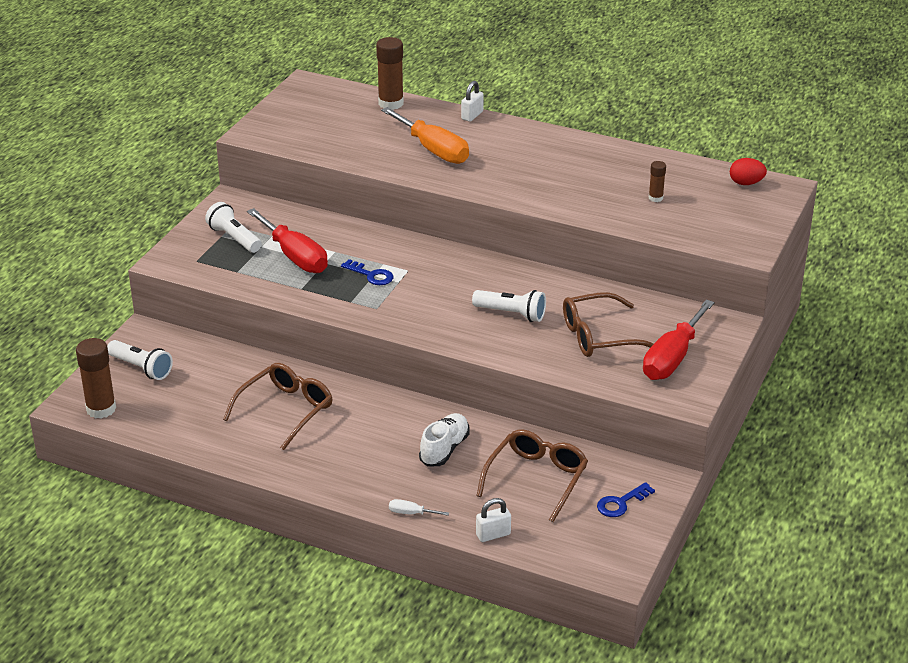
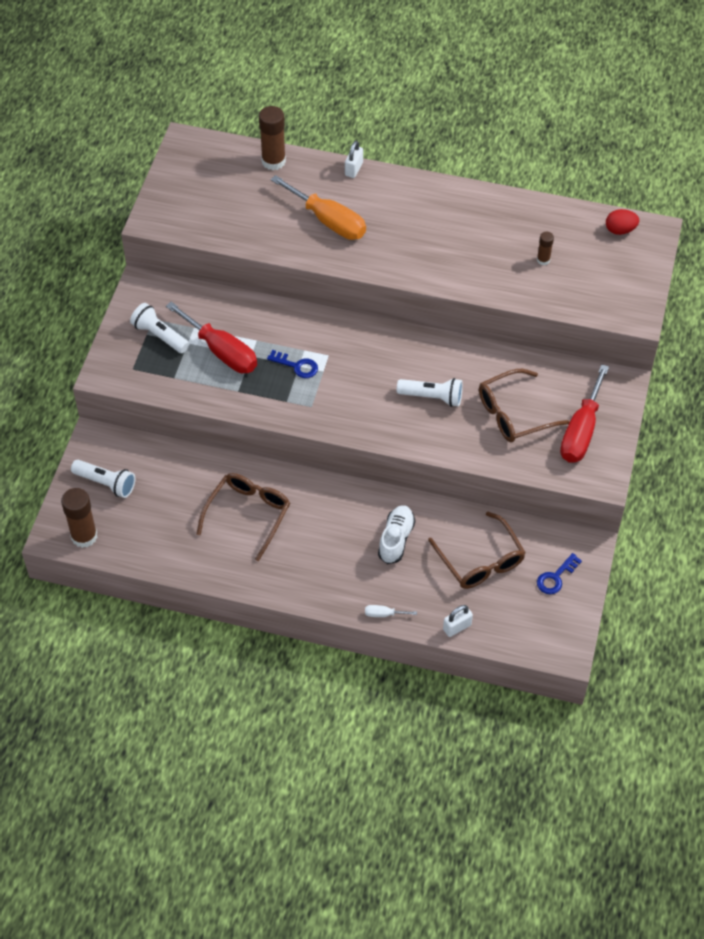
camera: 10 degrees left, 20 degrees up
(536, 478) = (480, 561): brown glasses -> brown glasses turned 135 degrees clockwise

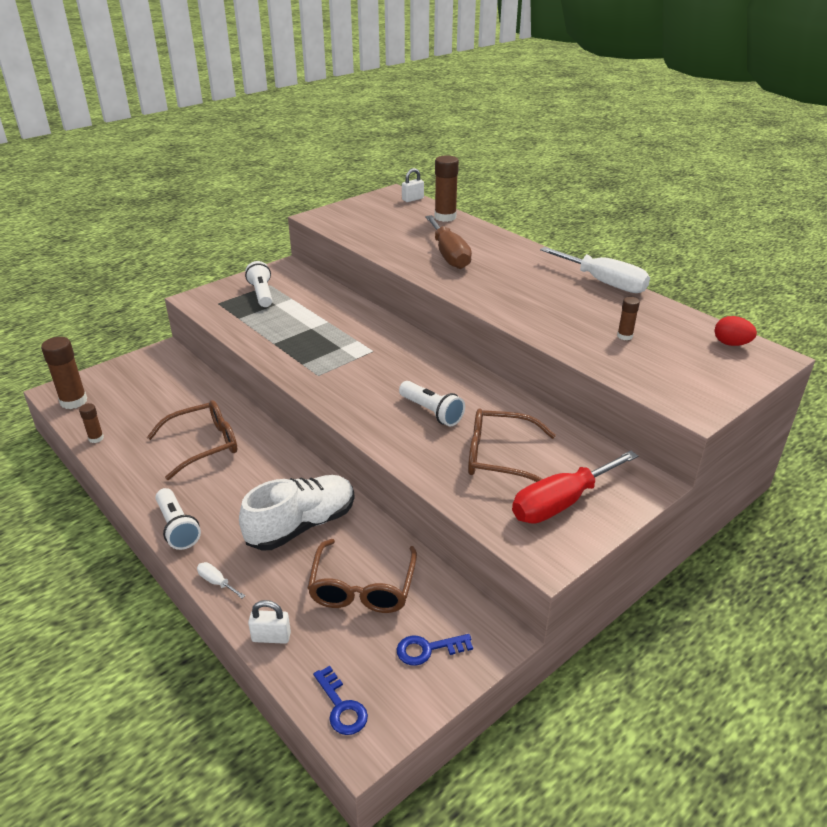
camera: 35 degrees right, 20 degrees down
(106, 483) = (134, 378): white flashlight -> white flashlight (177, 527)
(152, 559) = (96, 438): none -> brown glue stick
(221, 351) = (293, 318): red screwdriver -> none
(297, 366) = (339, 347): blue key -> blue key (341, 707)
(328, 221) = (449, 255): orange screwdriver -> brown screwdriver
(354, 169) = (504, 237): white padlock -> white padlock (412, 199)
(396, 539) = (301, 525): white shoe -> white shoe, size x1.53
(482, 197) = (603, 282): none -> white screwdriver

